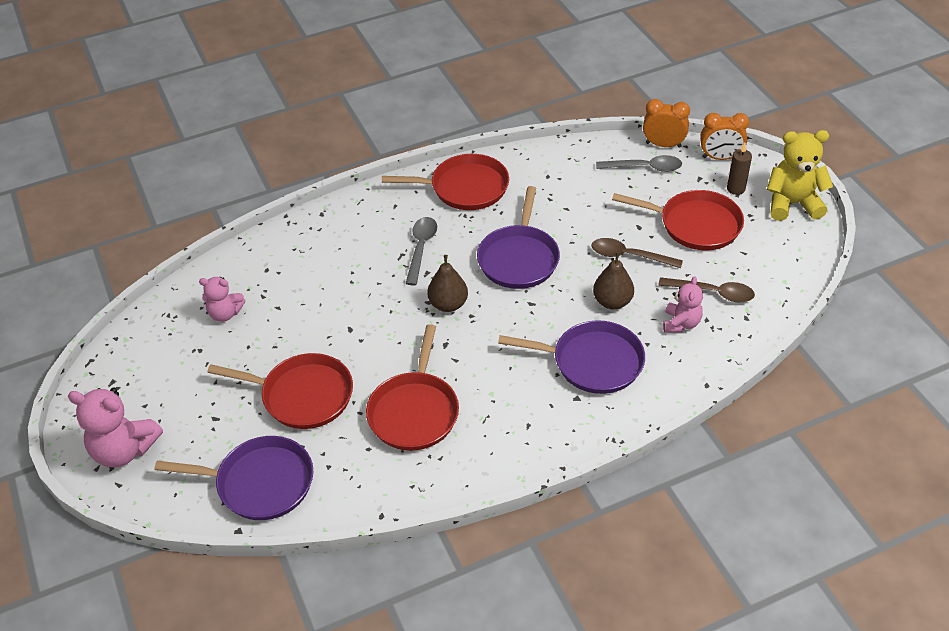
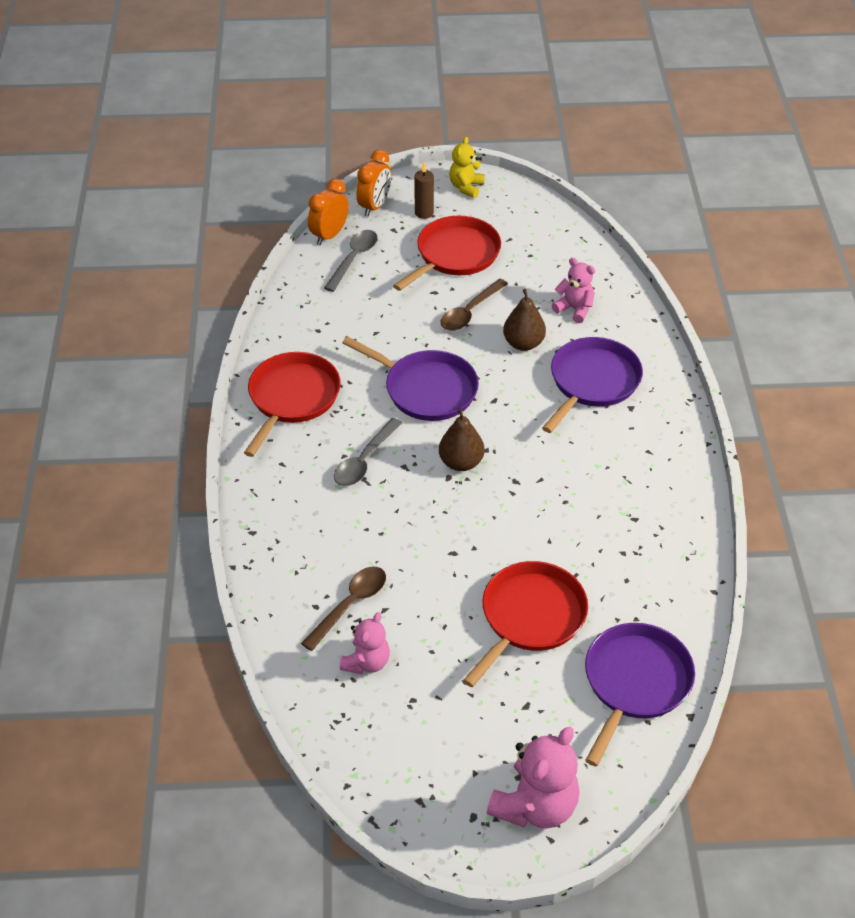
camera: 70 degrees left, 0 degrees up
(414, 412) = (594, 530): red pan -> none
(421, 248) = (364, 460): grey spoon -> grey spoon turned 90 degrees counterclockwise
(712, 293) = (548, 276): brown spoon -> brown spoon (350, 605)
(792, 204) = (466, 187): yellow teddy bear -> yellow teddy bear, size x0.61

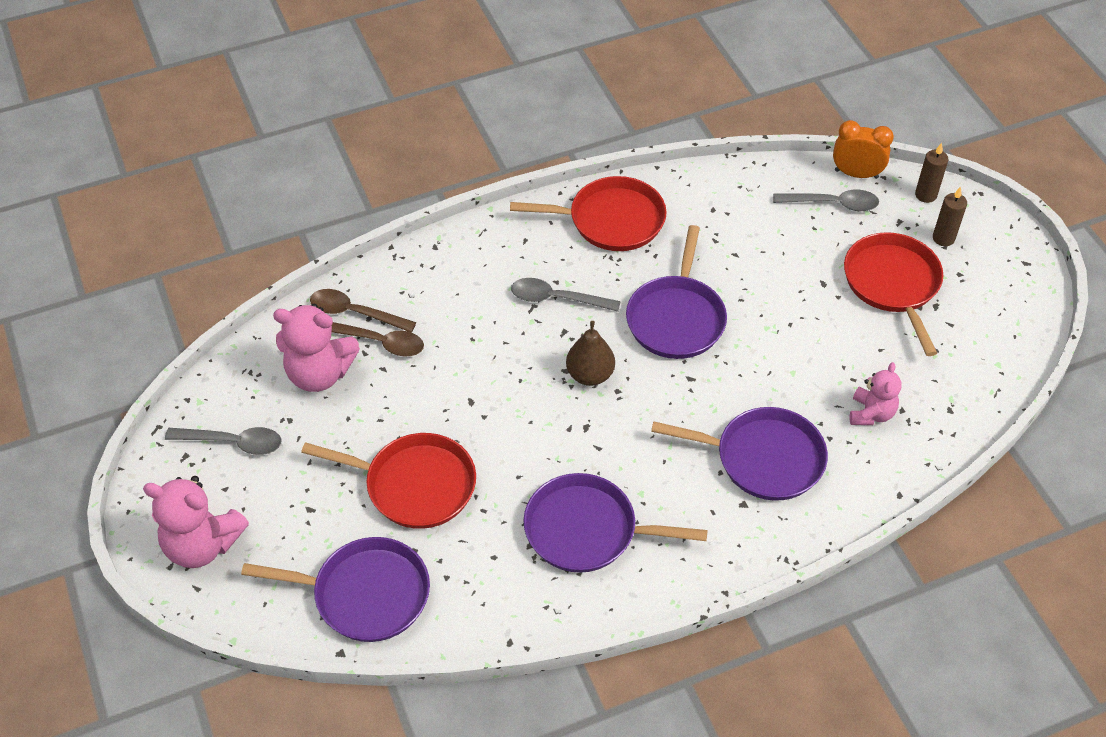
camera: 70 degrees right, 5 degrees up
(367, 662) = (319, 374): pink teddy bear -> pink teddy bear, size x1.64
(374, 206) = (925, 195): orange clock -> brown candle
(421, 754) = (233, 442): none -> grey spoon
(455, 255) = (892, 284): red pan -> red pan turned 120 degrees counterclockwise
(466, 187) = (1012, 262): yellow teddy bear -> none
(470, 312) = (810, 322): brown spoon -> brown spoon (355, 313)
(523, 343) = (789, 381): brown pear -> none
(621, 510) = (586, 530): none -> purple pan

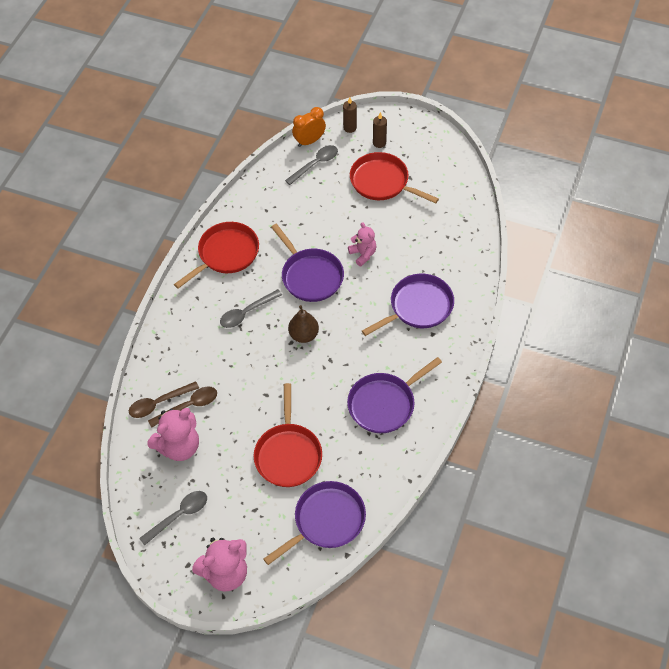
camera: 45 degrees left, 5 degrees up
(415, 485) = (288, 454): red pan -> red pan turned 120 degrees clockwise
(871, 413) = (437, 249): pink teddy bear -> pink teddy bear (363, 254)

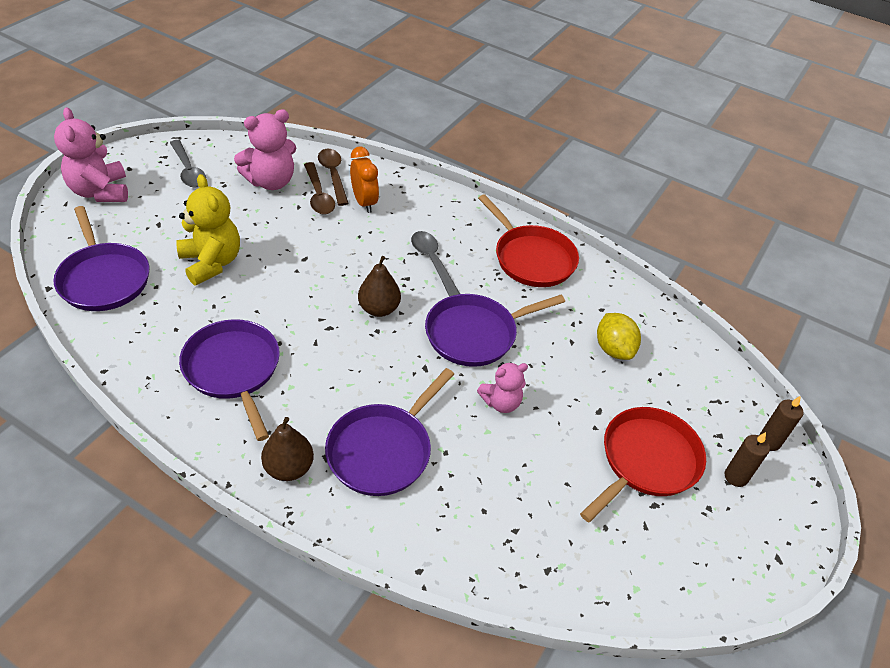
camera: 95 degrees right, 10 degrees down
(179, 446) = (271, 181): pink teddy bear -> pink teddy bear turned 90 degrees counterclockwise
(288, 454) = (211, 263): red pan -> yellow teddy bear
(300, 201) = (613, 349): none -> yellow lemon
(309, 141) = (736, 382): orange clock -> orange clock (364, 202)
(315, 164) = (687, 380): grey spoon -> none
(418, 307) = (382, 450): purple pan -> purple pan turned 60 degrees clockwise
(446, 350) = (289, 468): none -> brown pear

